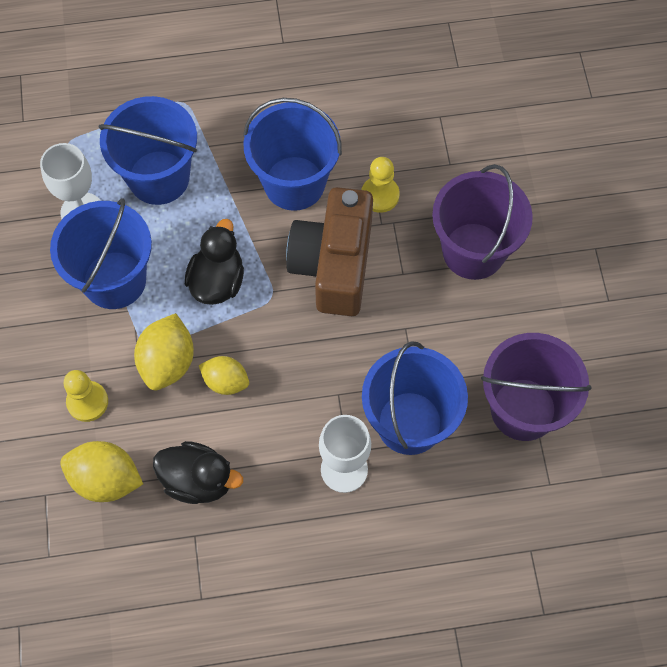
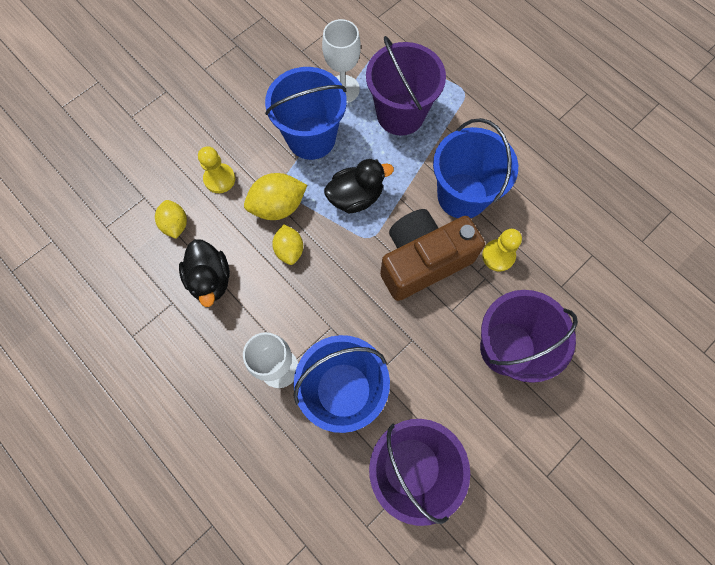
camera: 55 degrees right, 5 degrees up
(106, 479) = (175, 224): yellow lemon -> yellow lemon, size x0.66
(159, 177) = (400, 114): blue bucket -> purple bucket

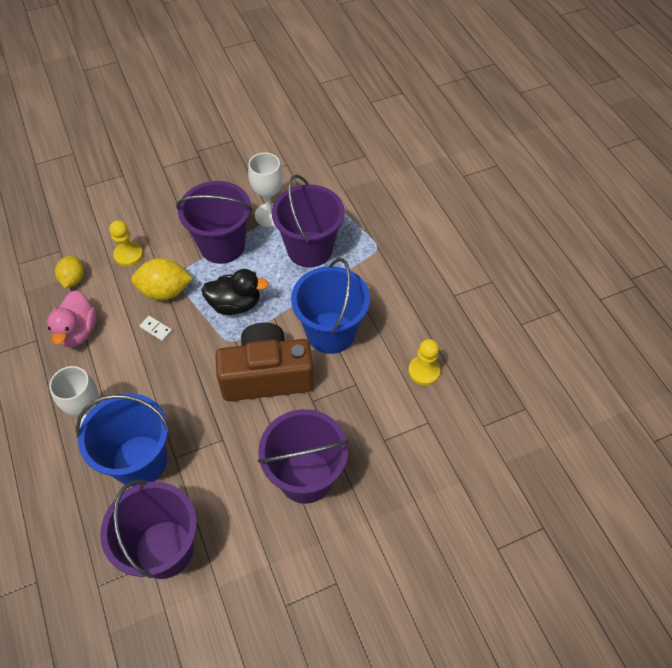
camera: 20 degrees right, 15 degrees down
(210, 279) = (78, 331): black duck -> pink duck
(289, 250) = (156, 329): yellow lemon -> white domino
(311, 138) = (222, 245): blue bucket -> purple bucket
(498, 256) = (338, 394): yellow pawn -> yellow pawn (424, 371)

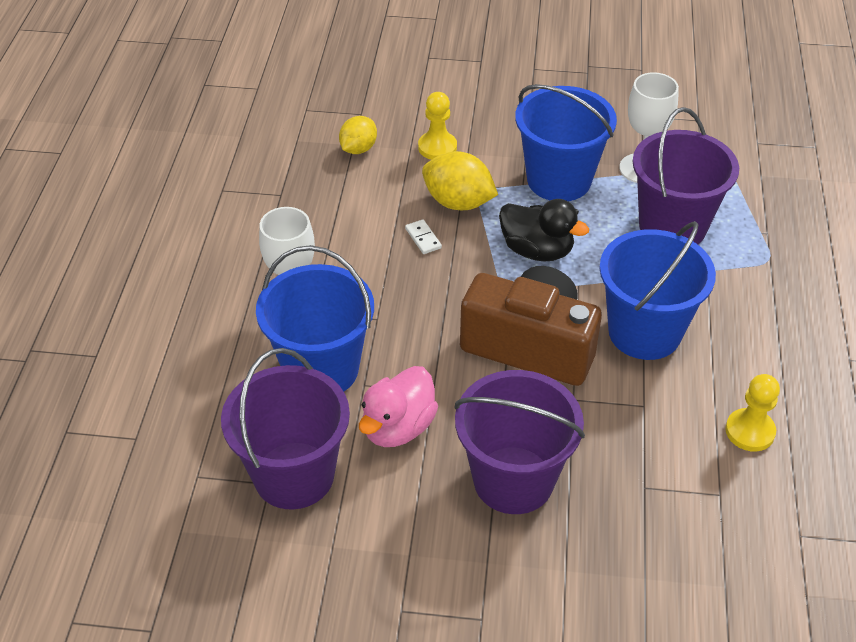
camera: 30 degrees right, 10 degrees down
(78, 331) = (331, 204): pink duck -> pink duck (398, 427)
(222, 245) = (559, 180): purple bucket -> blue bucket

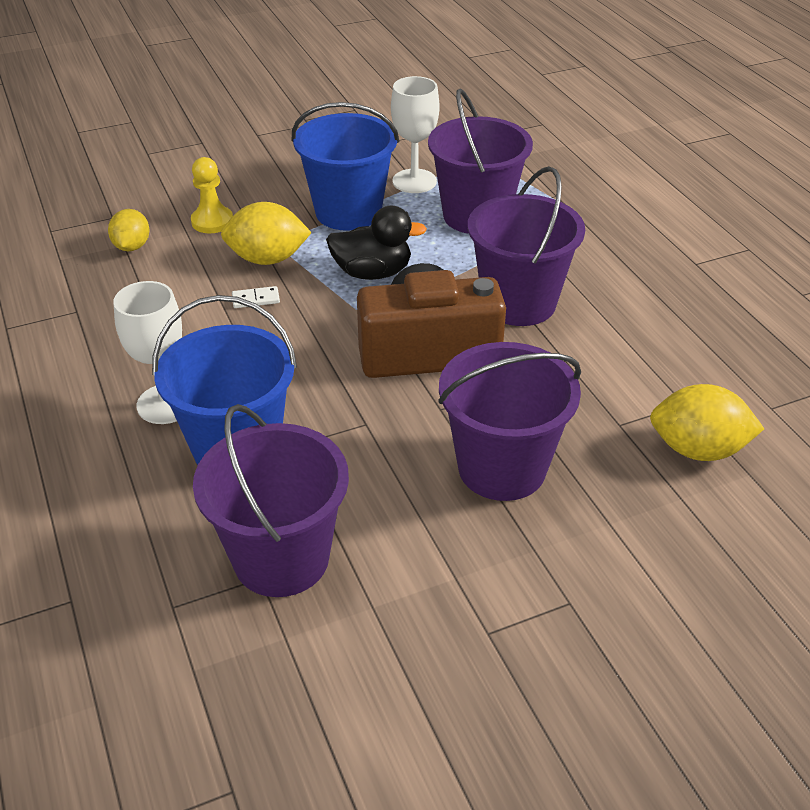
camera: 30 degrees left, 5 degrees down
(398, 427) = (356, 469): pink duck -> none
(423, 238) = (256, 299): white domino -> white domino turned 45 degrees counterclockwise
(644, 332) = (518, 303): blue bucket -> purple bucket
(696, 542) = (697, 449): none -> yellow lemon
(750, 431) = (666, 345): yellow pawn -> none

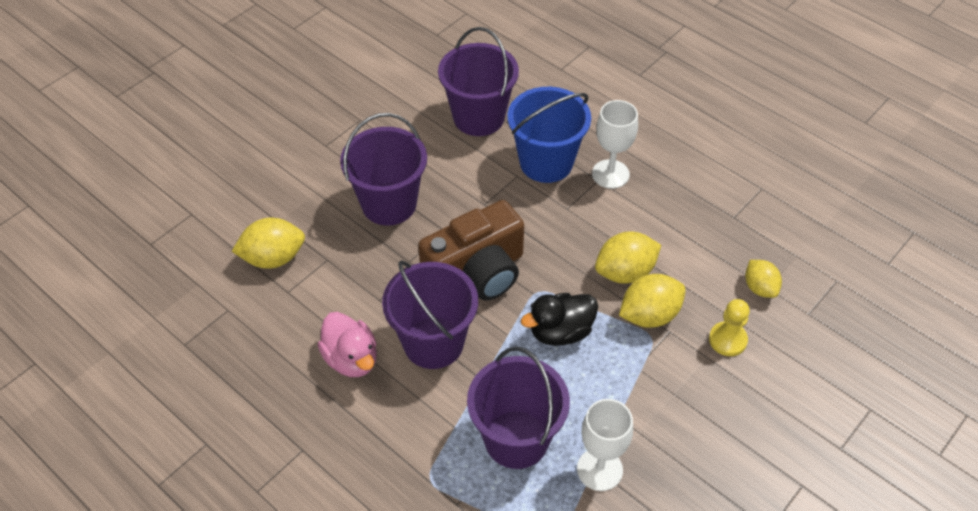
camera: 155 degrees right, 10 degrees up
(256, 299) = (625, 272): white domino -> yellow lemon
(348, 212) = (628, 398): blue bucket -> none
(620, 315) = (351, 359): none -> pink duck

